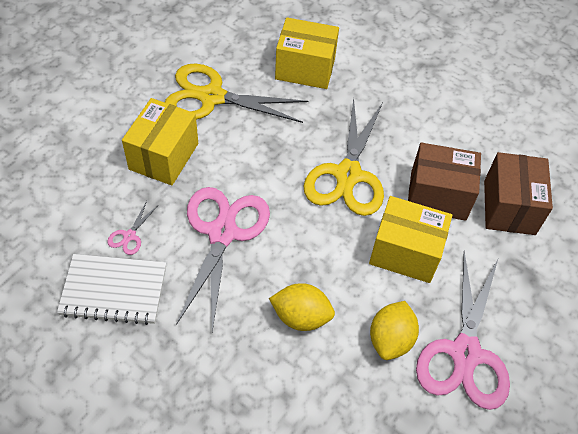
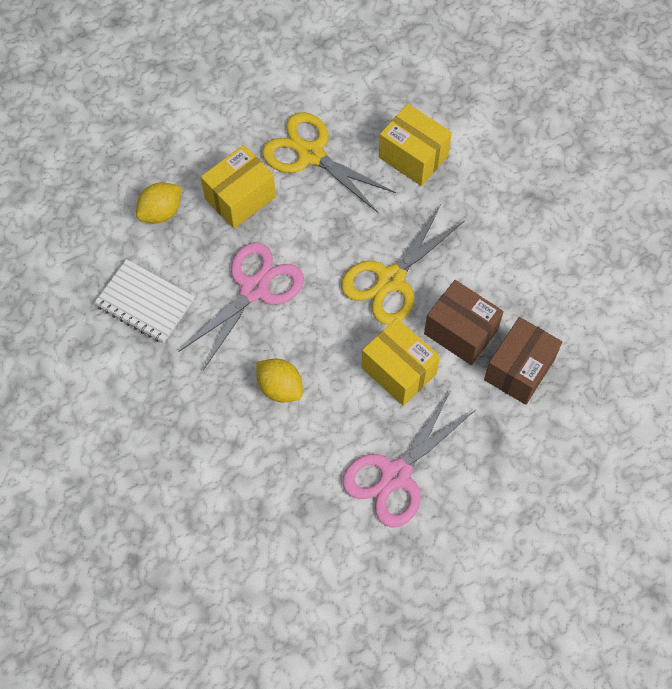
camera: 30 degrees right, 10 degrees up
(129, 236) = (178, 261): pink scissors -> none
(390, 339) = (341, 437): yellow lemon -> yellow lemon (161, 212)

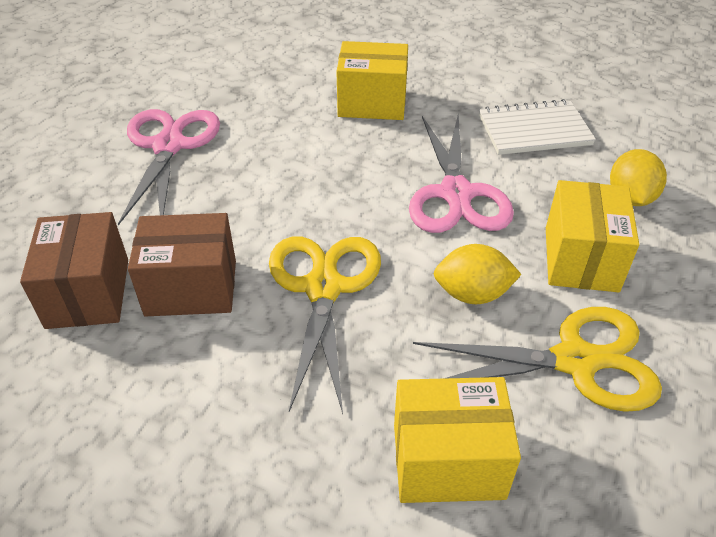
camera: 140 degrees right, 20 degrees down
(280, 387) = (341, 143): yellow lemon -> yellow lemon (472, 294)
(398, 371) = (235, 215): yellow box -> yellow box (372, 103)

